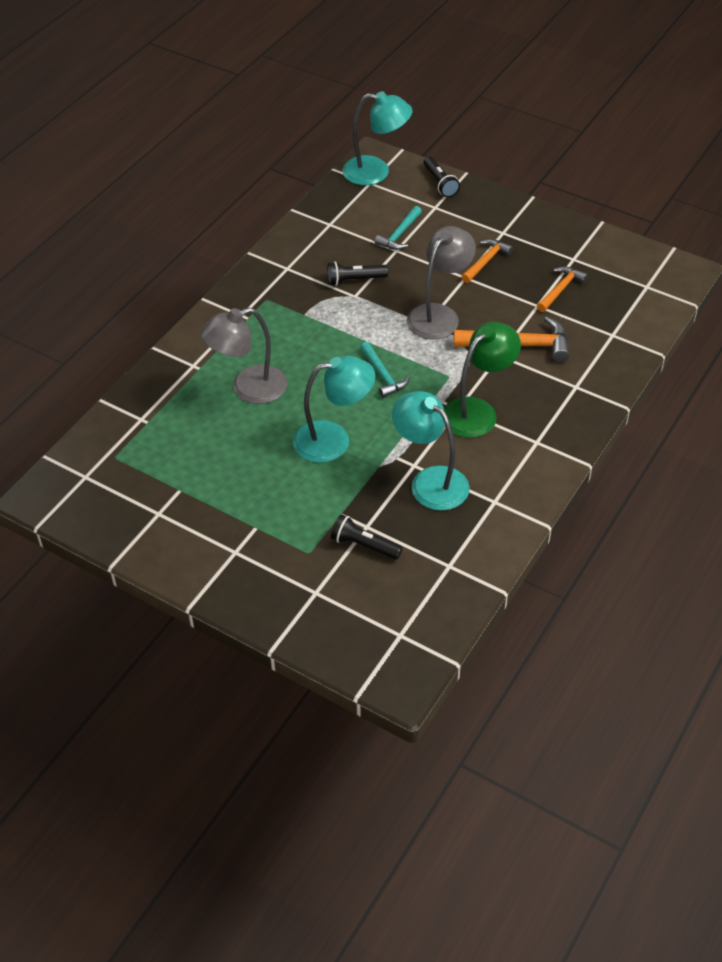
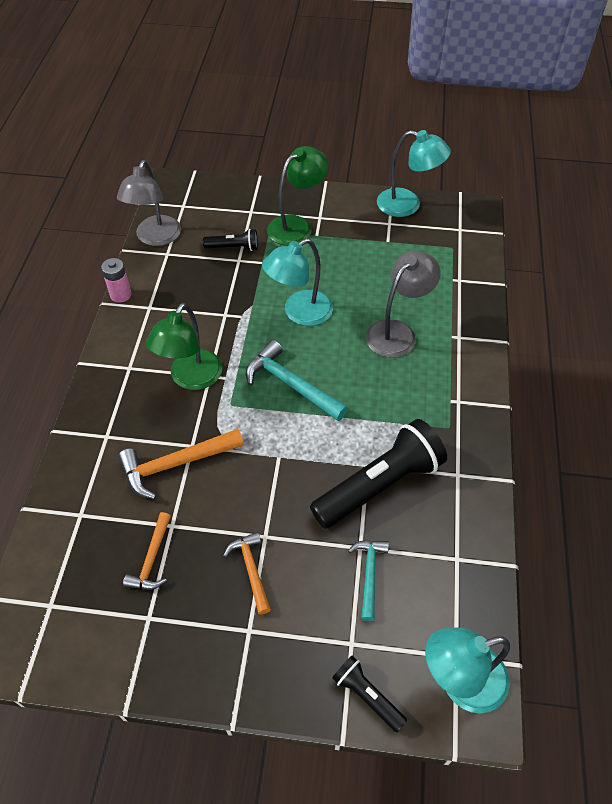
camera: 155 degrees right, 5 degrees up
(271, 549) = (297, 226): none -> green lamp
(354, 280) = (379, 485): black flashlight -> black flashlight, size x2.06
(383, 375) = (291, 384): turquoise hammer -> turquoise hammer, size x1.61
(430, 481) = (206, 306): turquoise lamp -> turquoise lamp (407, 205)
(439, 315) = (271, 472): grey lamp -> grey lamp (155, 238)
(486, 261) = (251, 570): orange hammer -> orange hammer turned 150 degrees clockwise
(523, 528) = (120, 295): none -> pink battery

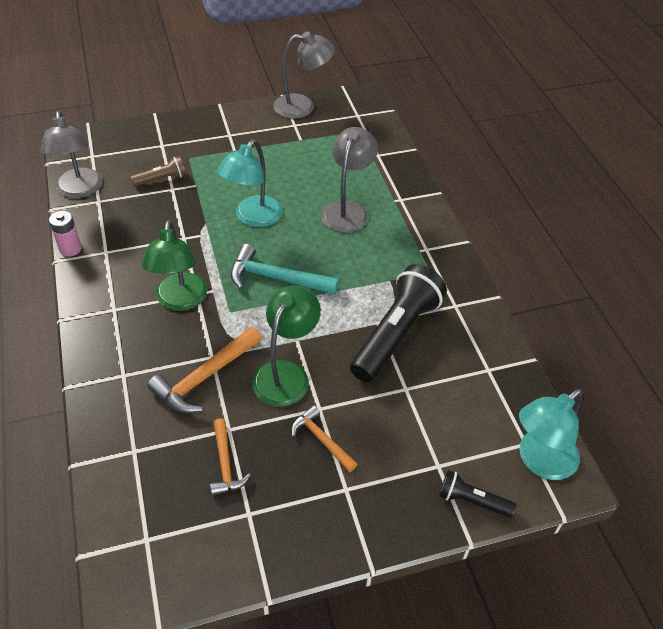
camera: 25 degrees left, 5 degrees down
(233, 247) = (161, 179): black flashlight -> brown flashlight
(297, 226) = (212, 147): green lamp -> green lamp (286, 374)
(369, 574) = (424, 407): turquoise hammer -> none
(407, 205) = (303, 106): turquoise lamp -> grey lamp

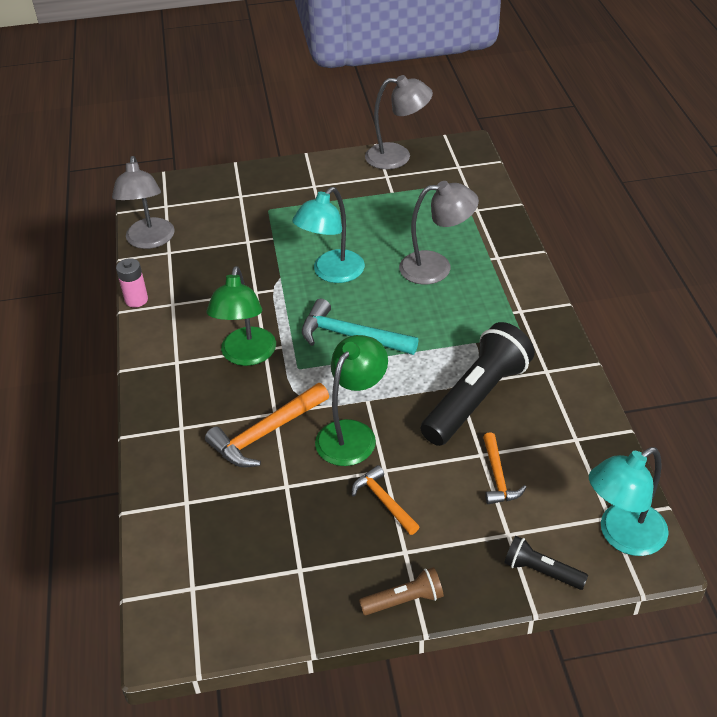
camera: 10 degrees right, 5 degrees down
(161, 179) = (237, 231): brown flashlight -> brown flashlight (404, 600)
(225, 463) = (279, 519): orange hammer -> orange hammer (498, 476)
(347, 210) = (436, 267): grey lamp -> grey lamp turned 60 degrees clockwise

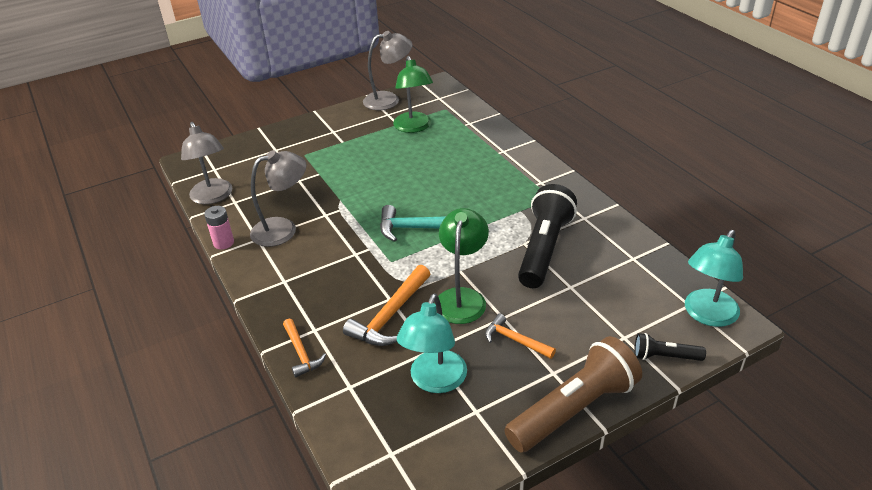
camera: 20 degrees left, 5 degrees down
(246, 355) = (342, 262): green lamp -> green lamp (414, 127)
(332, 273) = (381, 188): turquoise lamp -> turquoise lamp (435, 381)
(404, 600) = (574, 409): brown flashlight -> brown flashlight, size x2.06
(436, 267) = (461, 167): grey lamp -> grey lamp (283, 229)
(498, 476) = (592, 298): orange hammer -> orange hammer (301, 353)

